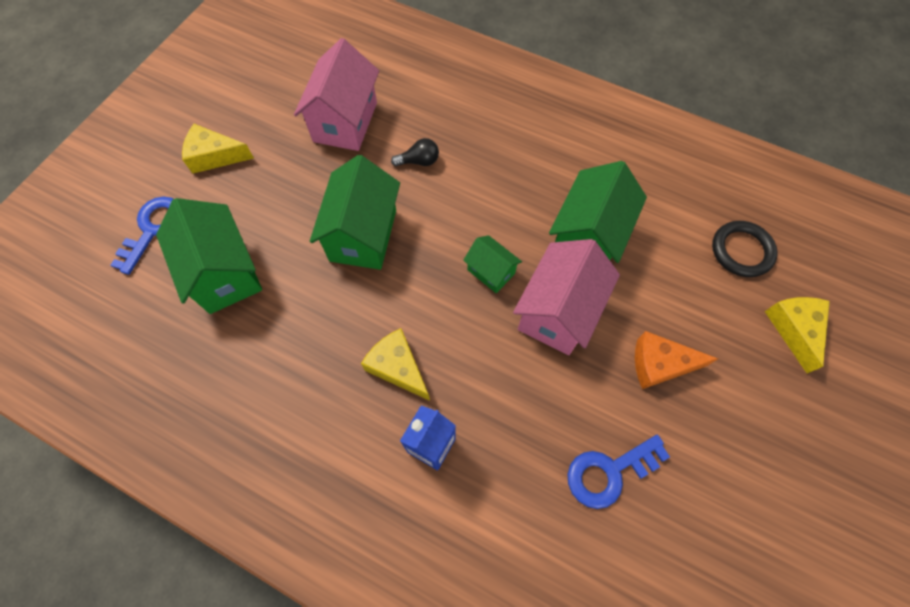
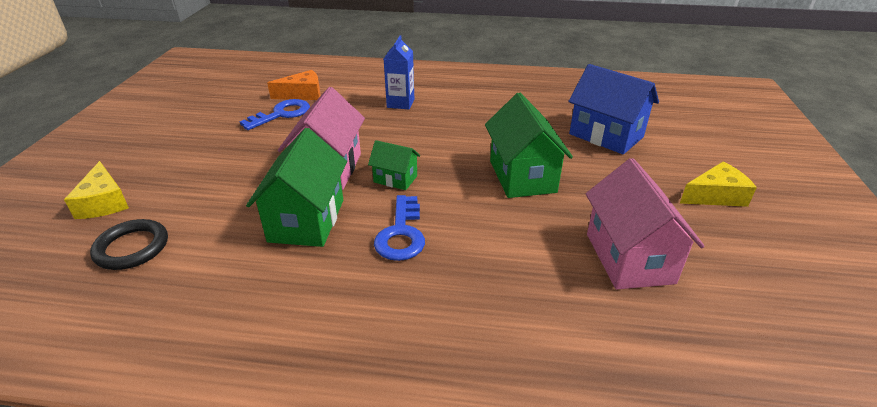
camera: 160 degrees right, 30 degrees down
(153, 229) = (690, 144): blue key -> blue key (401, 234)
(224, 273) = (606, 135): green house -> blue house
(398, 367) = (441, 123): yellow cheese -> none
(419, 161) = (515, 241): black light bulb -> none
(660, 364) = (239, 160): orange cheese -> orange cheese (303, 94)

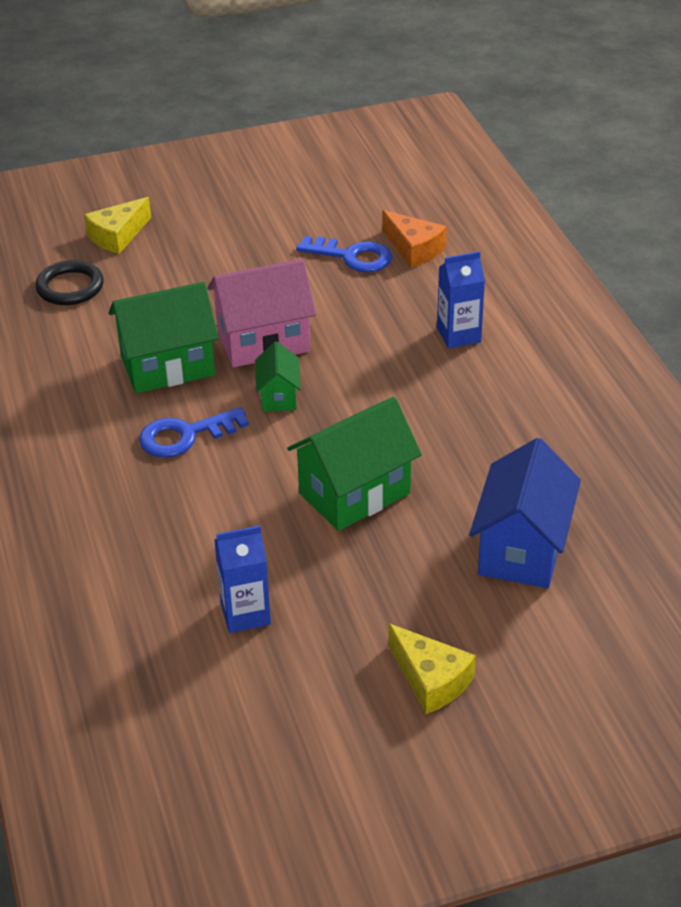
camera: 65 degrees right, 5 degrees up
(629, 258) = (245, 613): pink house -> blue carton

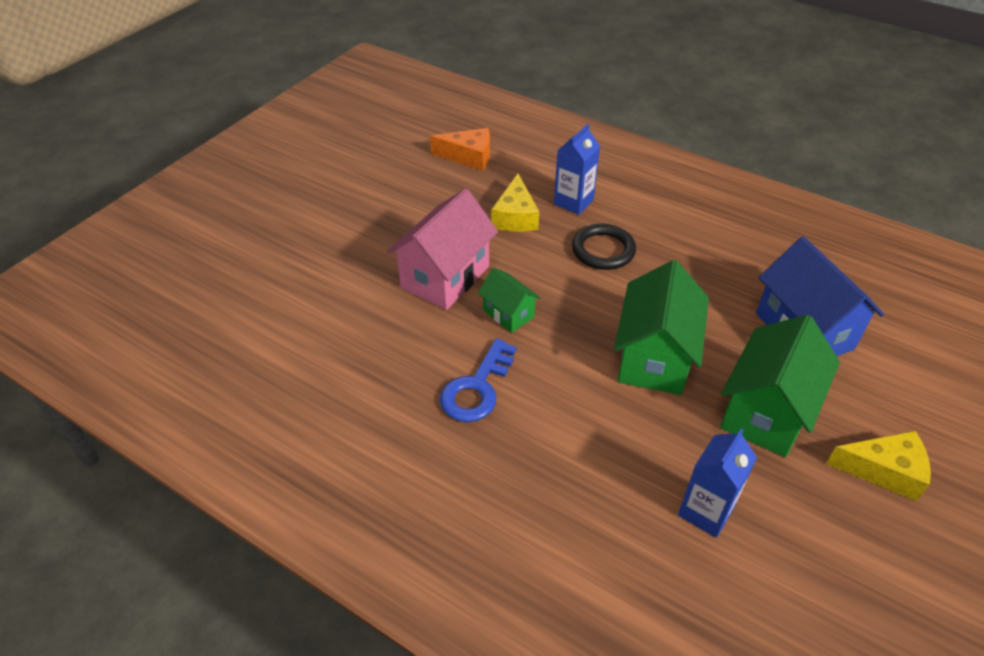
camera: 40 degrees left, 5 degrees up
(70, 287) = (228, 315): black ring -> black ring (603, 250)
(117, 236) = (222, 251): yellow cheese -> yellow cheese (515, 216)
(167, 366) = (393, 337): green house -> green house (766, 412)
(352, 256) = (432, 181): blue key -> none

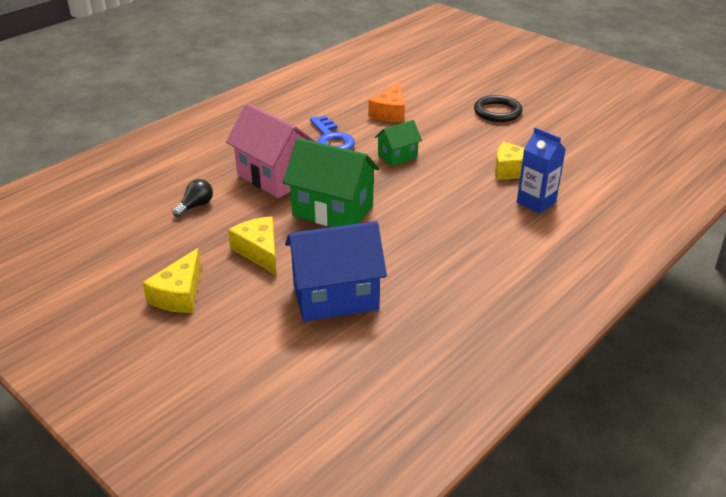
camera: 100 degrees right, 10 degrees down
(445, 277) = (442, 135): pink house -> pink house (275, 177)
(469, 156) = (605, 157): orange cheese -> orange cheese (390, 112)
(477, 388) = (331, 139): blue key -> blue key turned 150 degrees counterclockwise
(603, 250) = (464, 208): black ring -> black ring (497, 112)
(706, 511) = (195, 206): blue carton -> black light bulb
(766, 412) = (259, 251): green house -> yellow cheese

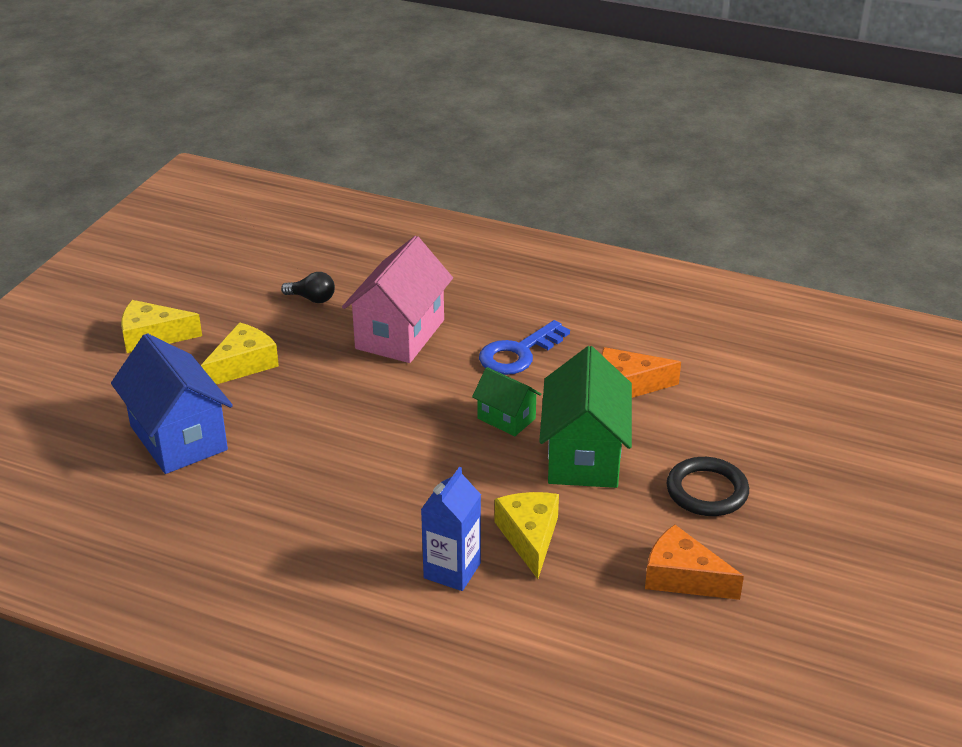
camera: 70 degrees right, 0 degrees up
(333, 211) = (347, 395): green house -> green house (584, 456)
(564, 134) = (683, 577): none -> orange cheese

